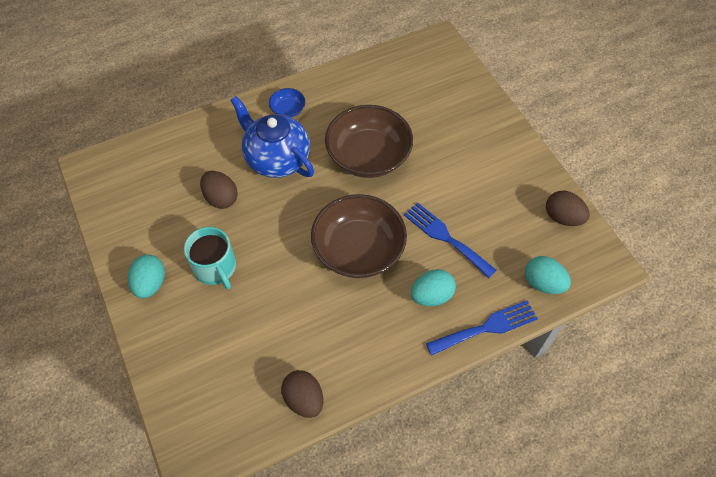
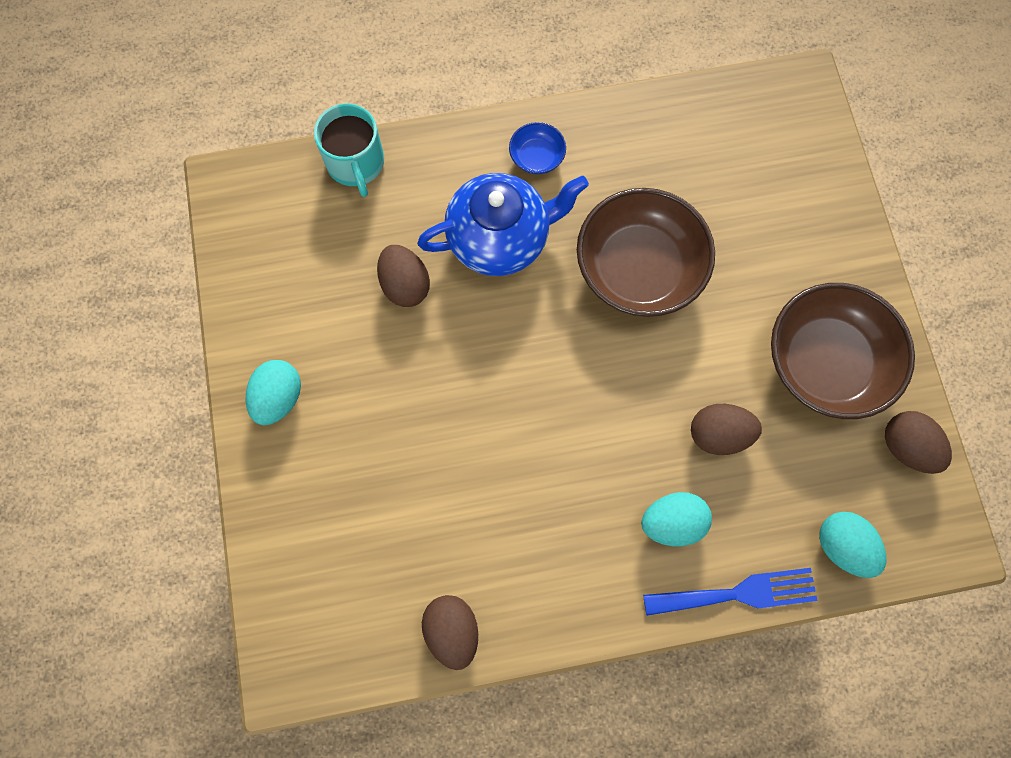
camera: 15 degrees right, 15 degrees up
(215, 268) = (374, 396): turquoise mug -> turquoise mug (356, 163)
(276, 159) = (500, 239): blue teapot -> blue teapot turned 105 degrees clockwise
(358, 249) = (585, 420): brown bowl -> brown bowl (825, 362)
(445, 237) = (718, 434): blue fork -> brown egg

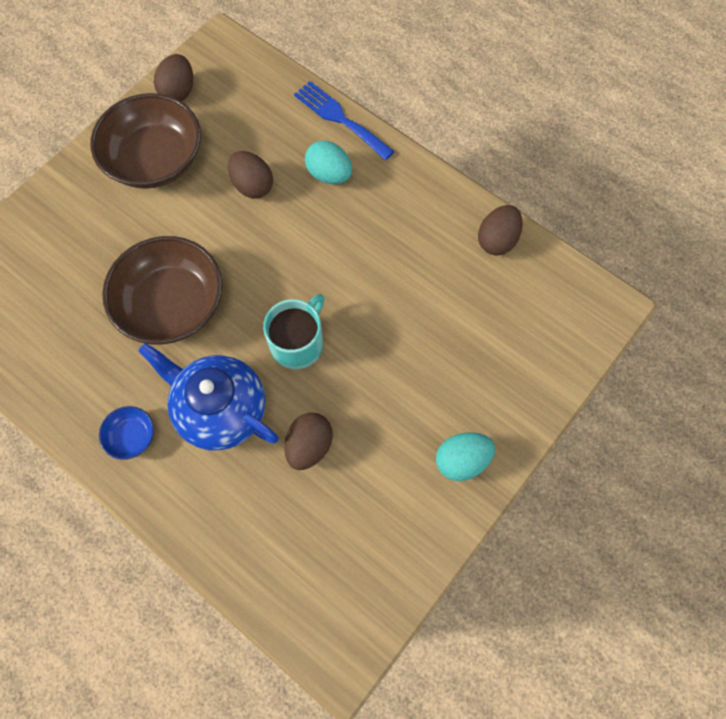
camera: 130 degrees left, 5 degrees down
(356, 163) = (240, 569): turquoise mug -> turquoise mug (298, 343)
(842, 546) = (267, 88): turquoise egg -> none

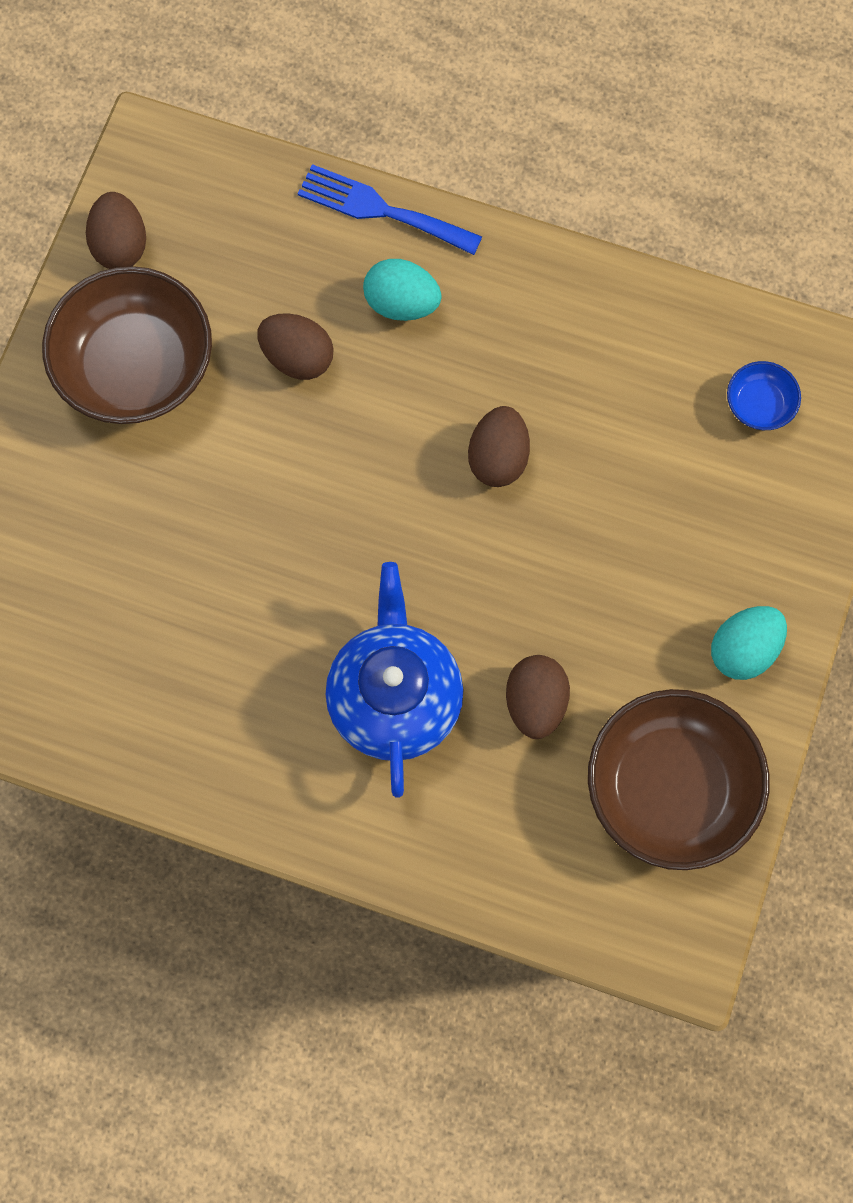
camera: 20 degrees left, 5 degrees up
(131, 436) = (290, 776): blue bowl -> blue bowl (759, 404)
(172, 305) = (261, 574): brown bowl -> brown bowl (670, 787)
(220, 410) = (395, 697): blue teapot -> blue teapot turned 75 degrees clockwise
(298, 343) = (461, 567): turquoise mug -> none
(497, 240) = (677, 323): brown egg -> brown egg (498, 458)

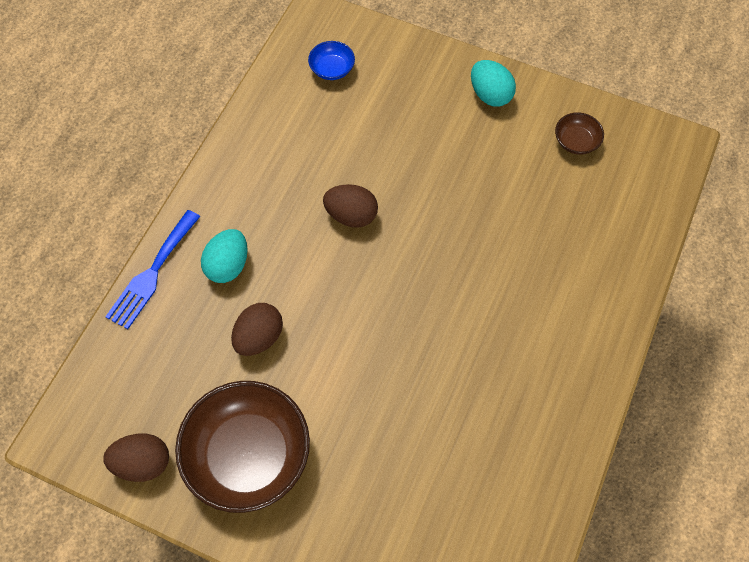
camera: 85 degrees left, 10 degrees down
(395, 697) = (516, 291): blue teapot -> none
(535, 702) = (521, 209): brown egg -> none
(670, 787) = (576, 141): brown bowl -> brown bowl, size x0.44

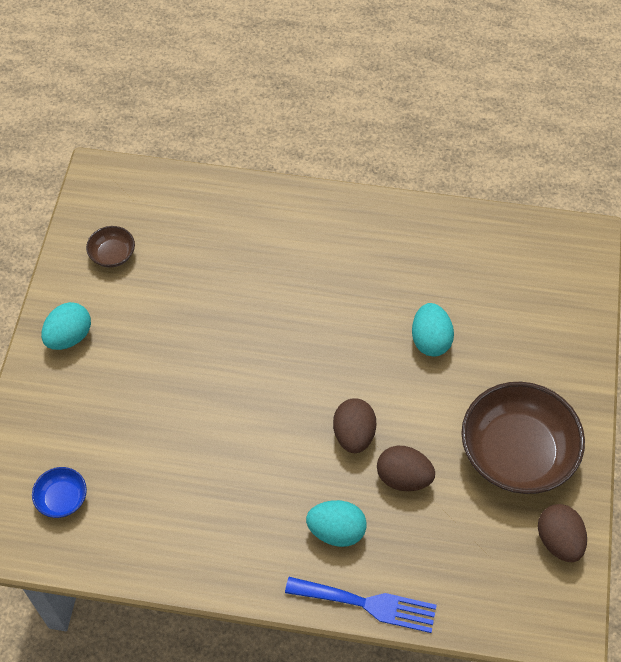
camera: 105 degrees left, 5 degrees down
(351, 215) = (247, 431): brown egg -> brown egg (354, 435)
(404, 409) = (430, 340): none -> turquoise egg

